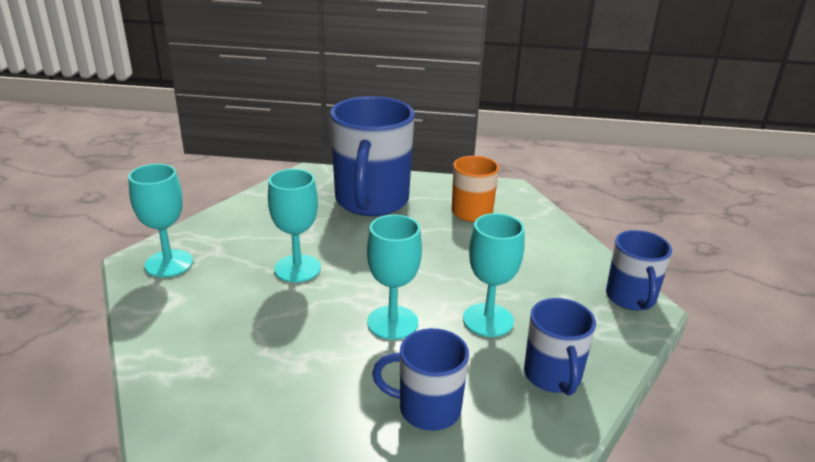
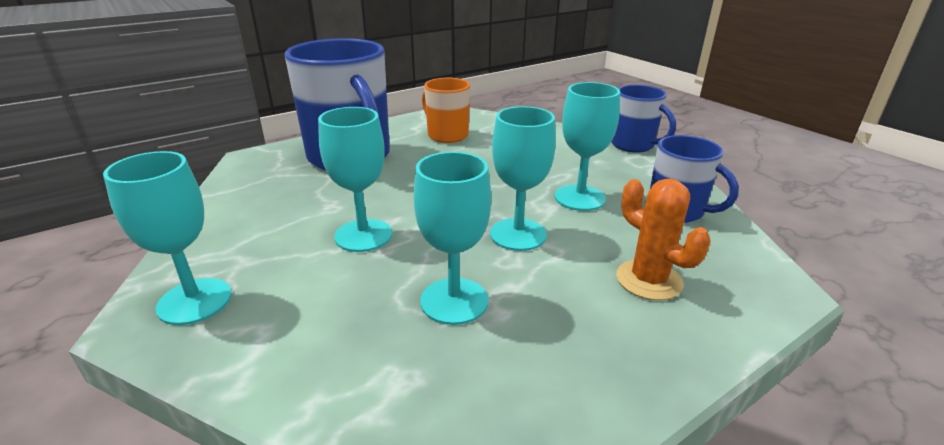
camera: 40 degrees left, 0 degrees up
(285, 342) = (454, 301): none -> turquoise goblet
(427, 409) = (648, 280): blue mug -> orange cactus

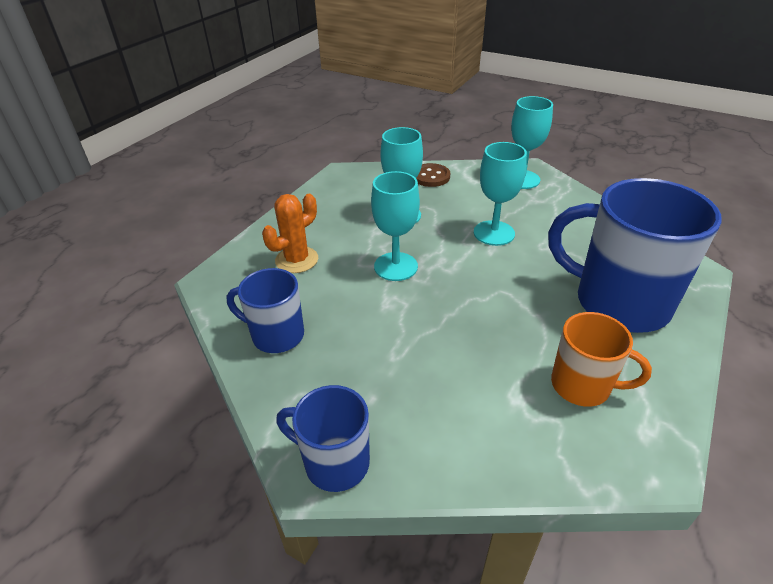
camera: 155 degrees right, 10 degrees up
(320, 372) = (431, 177): none -> brown button
(579, 198) = (367, 322): turquoise goblet -> none
(648, 280) = (296, 260): orange cactus -> orange cactus turned 75 degrees counterclockwise

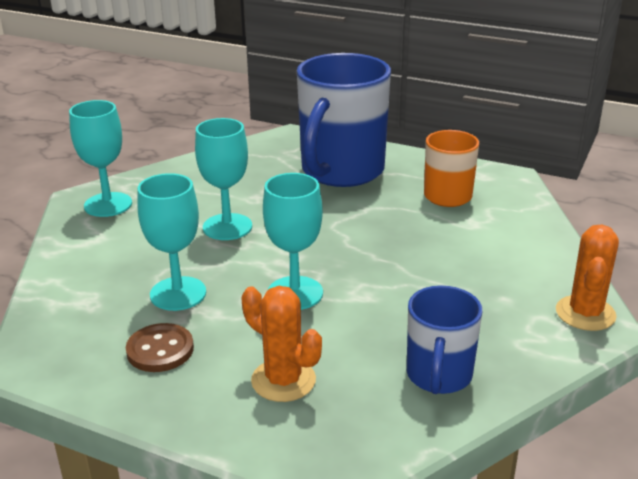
camera: 95 degrees left, 10 degrees down
(334, 462) = (585, 313): blue mug -> orange cactus
(431, 177) = (76, 272): brown button -> brown button (160, 350)

